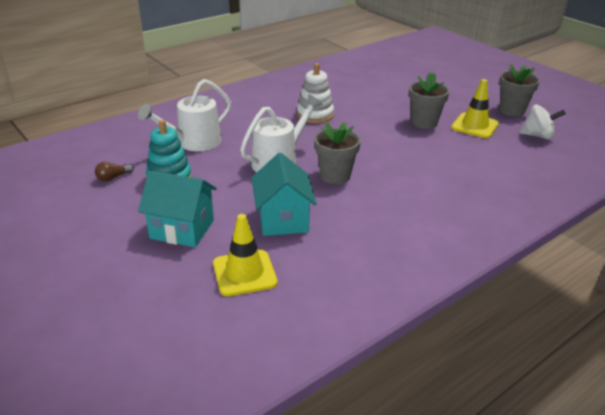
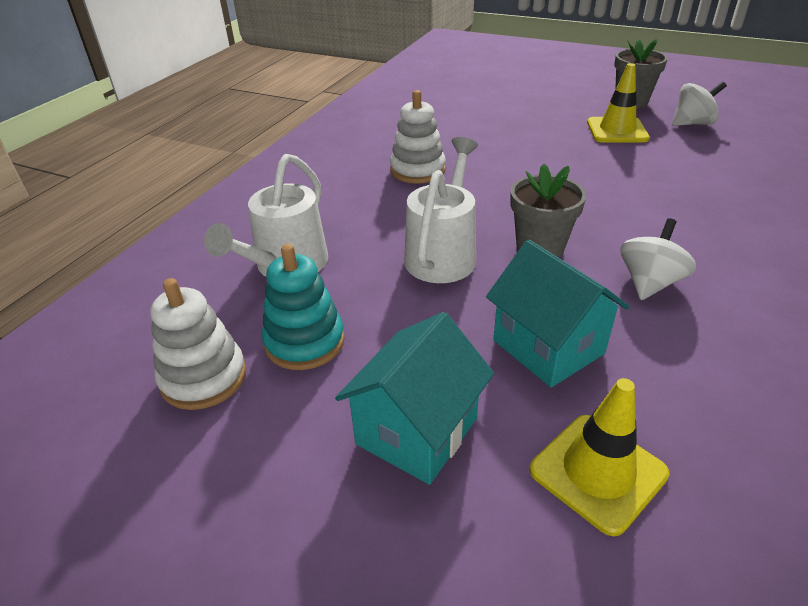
camera: 25 degrees left, 5 degrees up
(113, 177) = (203, 378): brown light bulb -> white stacking toy
(182, 229) = (417, 431): turquoise house -> turquoise house turned 45 degrees counterclockwise
(377, 211) = (649, 283): none -> white spinning top
(424, 122) = (559, 142): grey flower pot -> none

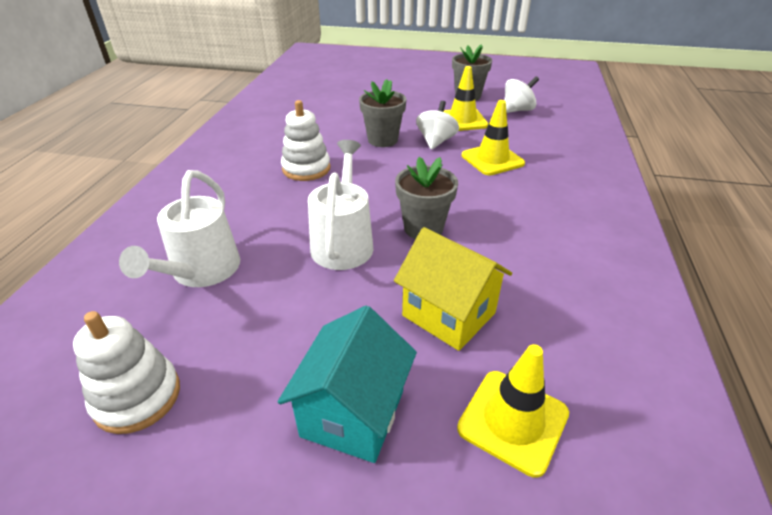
camera: 15 degrees left, 0 degrees up
(304, 342) = (232, 344): turquoise stacking toy -> none
(513, 146) = (382, 140): none -> grey flower pot
(548, 347) = (449, 314): turquoise house -> yellow house
(644, 180) = (492, 159): none -> yellow traffic cone
(649, 283) = (515, 246): white spinning top -> white spinning top (436, 141)

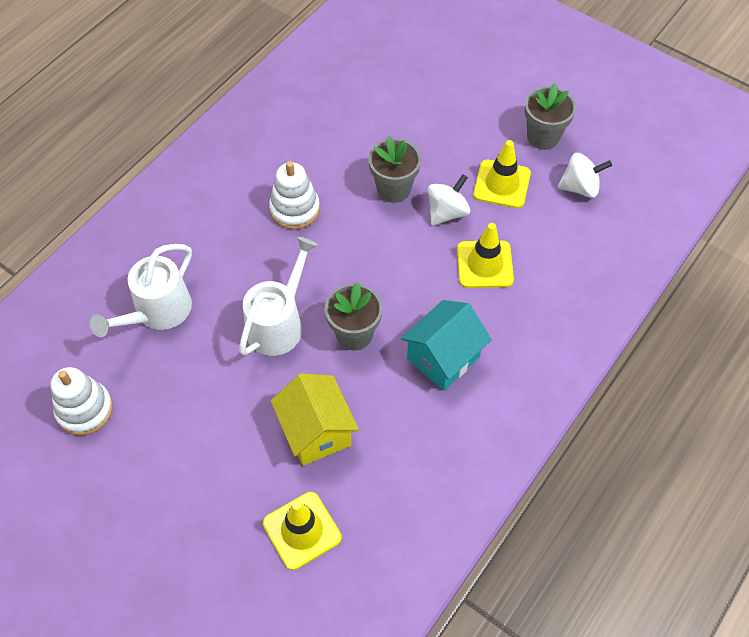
camera: 25 degrees right, 20 degrees up
(353, 413) = (207, 480): turquoise house -> turquoise house (443, 358)

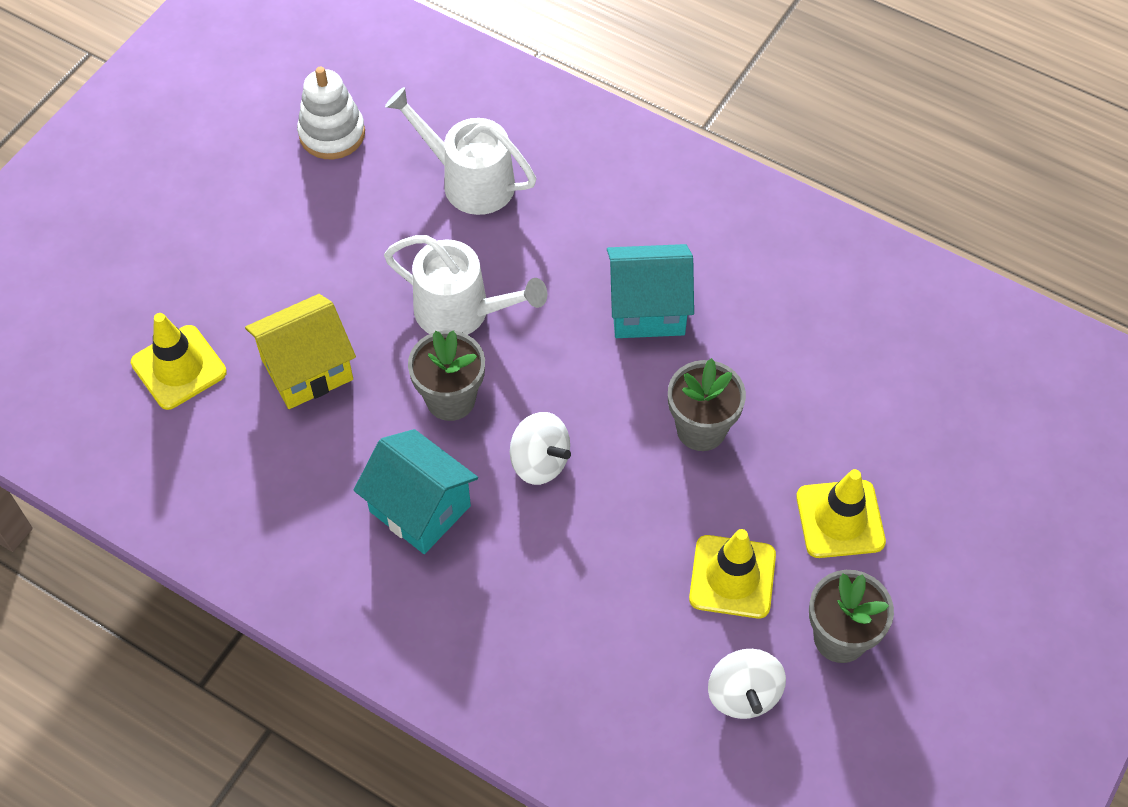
camera: 85 degrees right, 0 degrees up
(295, 209) = (647, 309): white stacking toy -> turquoise house
(447, 212) = (667, 502): white spinning top -> white spinning top (539, 462)
(484, 264) = (579, 556): yellow traffic cone -> yellow traffic cone (840, 519)

